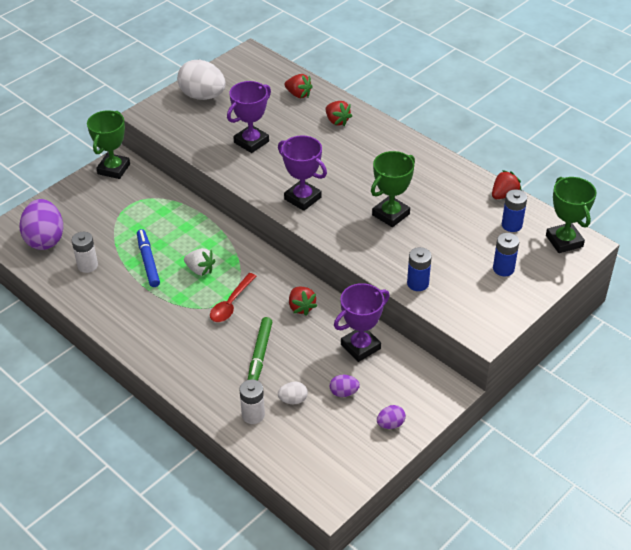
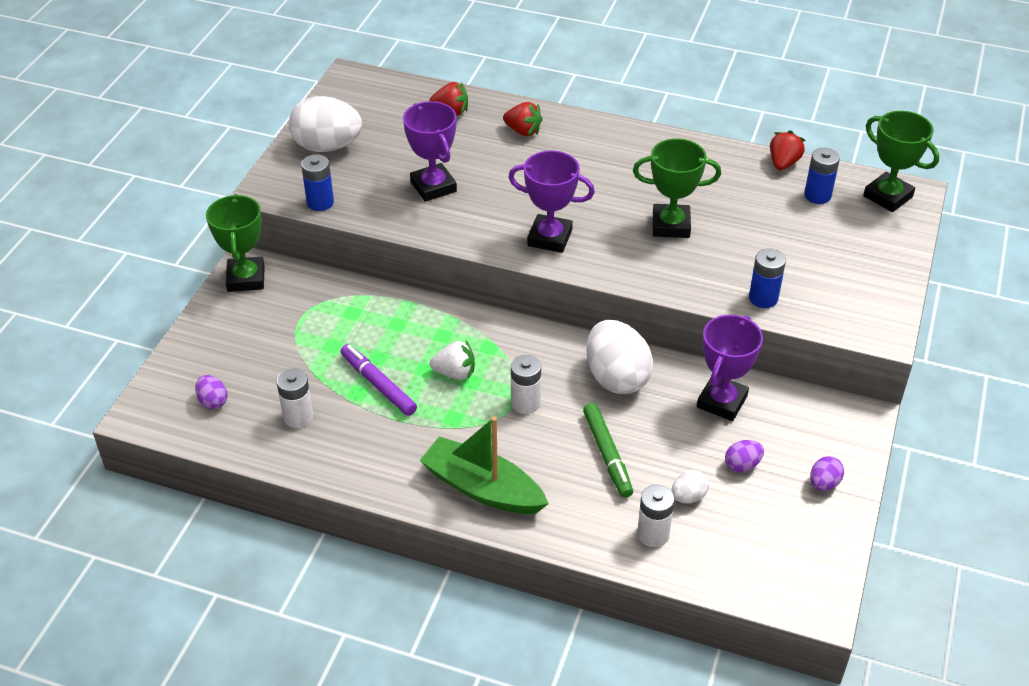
camera: 25 degrees left, 0 degrees up
(45, 239) = (213, 401): purple egg -> purple egg, size x0.47
(148, 261) = (378, 384): blue marker -> purple marker
(167, 348) = (482, 488): none -> green boat
(231, 304) = (525, 403): red spoon -> white battery
(251, 142) = (433, 187): purple trophy -> purple trophy turned 45 degrees counterclockwise
(301, 307) = (616, 378): red strawberry -> white egg
(390, 214) = (671, 225): green trophy -> green trophy turned 75 degrees clockwise
(503, 269) = (846, 249): blue battery -> blue battery (320, 202)

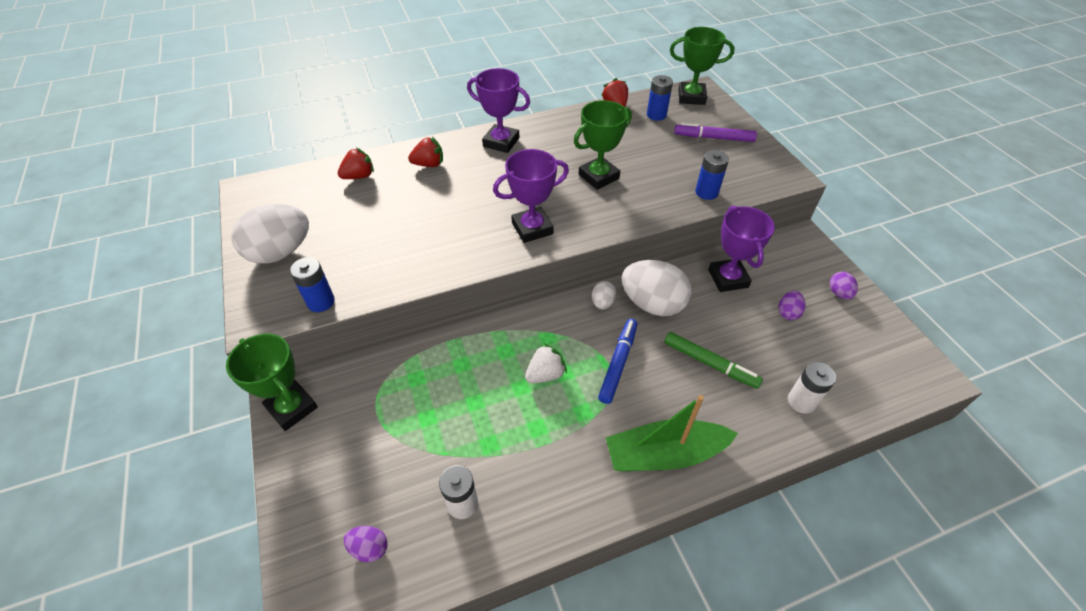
camera: 40 degrees left, 5 degrees up
(378, 384) = (499, 425): purple marker -> purple marker (713, 138)
(433, 187) = (405, 238): purple trophy -> purple trophy (501, 142)
(525, 403) = (618, 363): white battery -> blue marker
(688, 497) = (787, 357): white egg -> white egg (602, 303)

